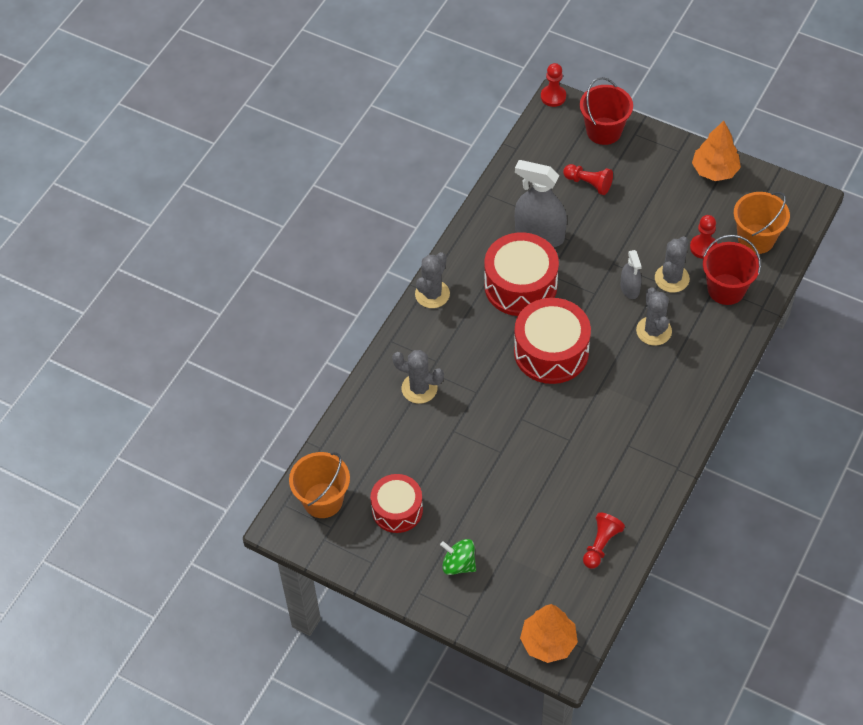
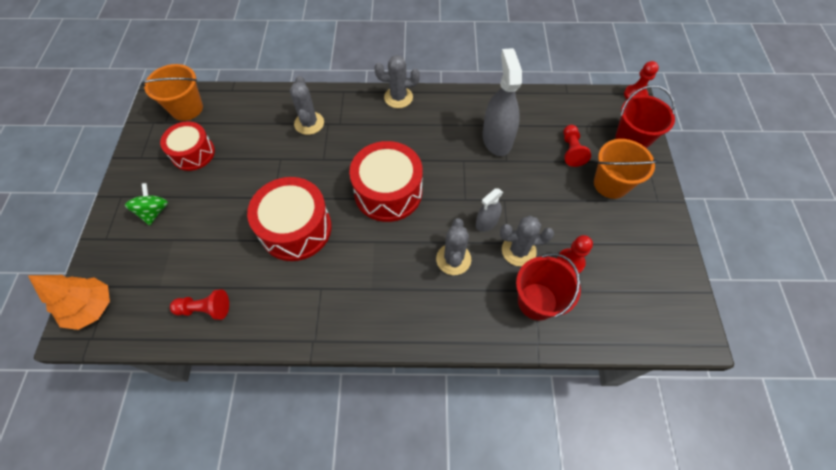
camera: 60 degrees right, 5 degrees up
(520, 286) = (440, 146): red drum -> red drum (296, 228)
(654, 331) = (453, 259): grey cactus -> grey cactus turned 45 degrees counterclockwise
(714, 170) = (661, 237): orange tree -> none
(756, 239) = (612, 304): orange bucket -> orange bucket (611, 184)

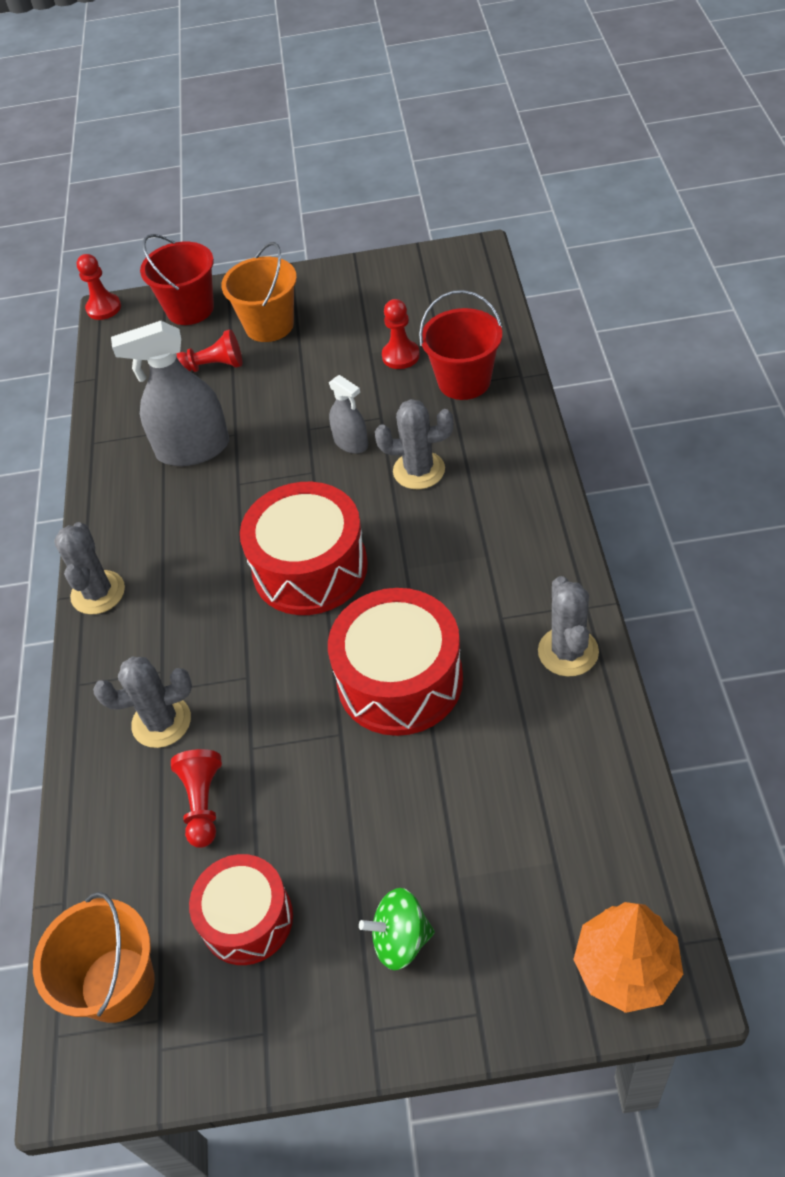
camera: 90 degrees left, 10 degrees down
(205, 309) = (576, 769): red pawn -> red pawn (203, 803)
(518, 250) = (392, 405): grey cactus -> grey cactus (568, 652)

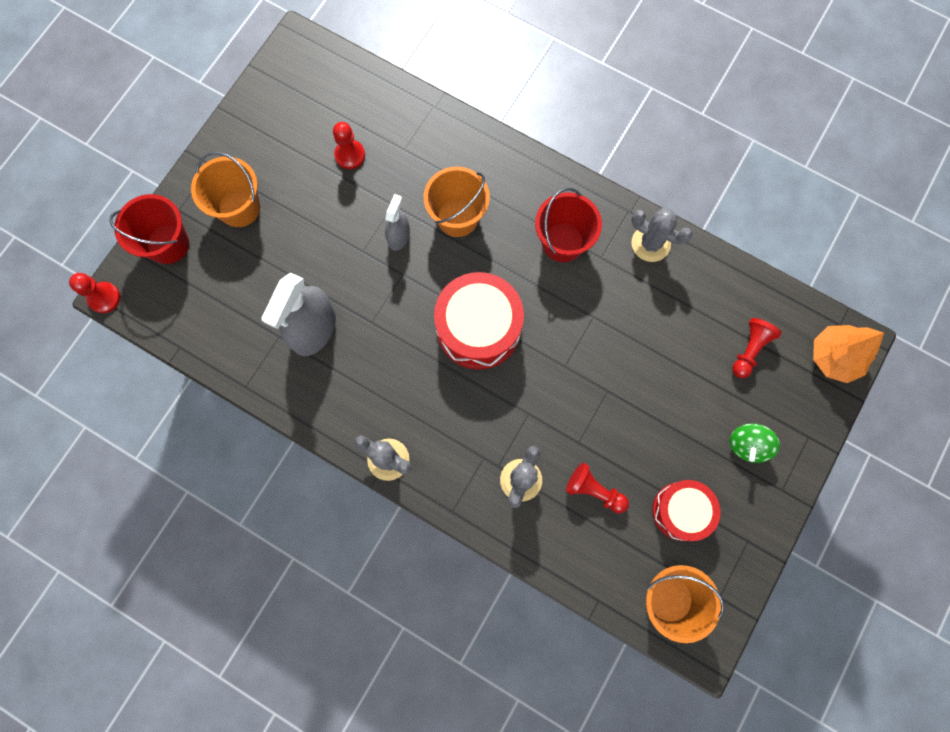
camera: 60 degrees left, 25 degrees up
(213, 366) = (245, 268): red pawn -> red pawn (749, 350)
(351, 443) = (398, 236): grey spray bottle -> grey spray bottle turned 60 degrees counterclockwise
(400, 680) = (598, 337): red drum -> none
(419, 470) = (457, 217): grey cactus -> orange bucket
(464, 381) = (408, 139): red bucket -> red bucket (562, 242)

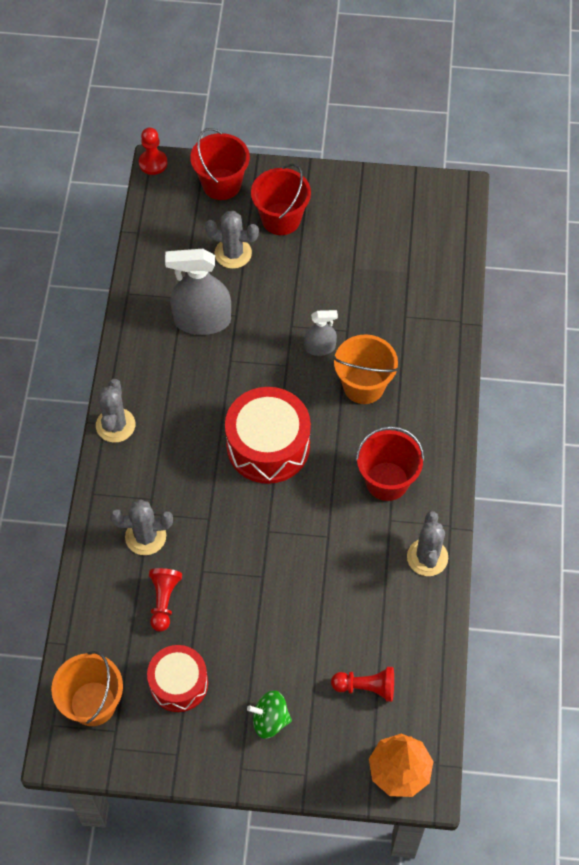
camera: 65 degrees right, 15 degrees down
(239, 208) = (281, 219): orange bucket -> red bucket
(254, 268) = (233, 253): none -> grey cactus
(350, 155) = (375, 278): red pawn -> none

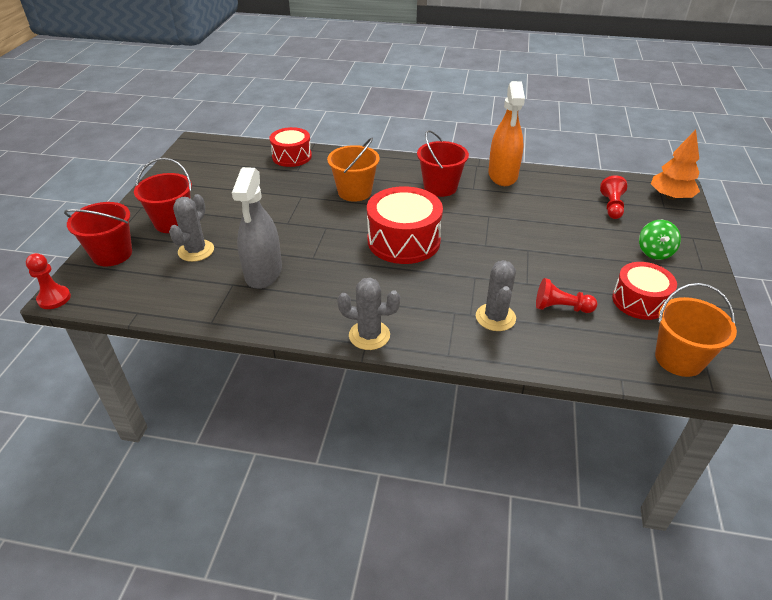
camera: 85 degrees left, 20 degrees down
(320, 347) = (313, 210): grey spray bottle -> none
(427, 557) = (502, 175): grey cactus -> orange spray bottle
(439, 304) = (292, 156): none -> red drum

